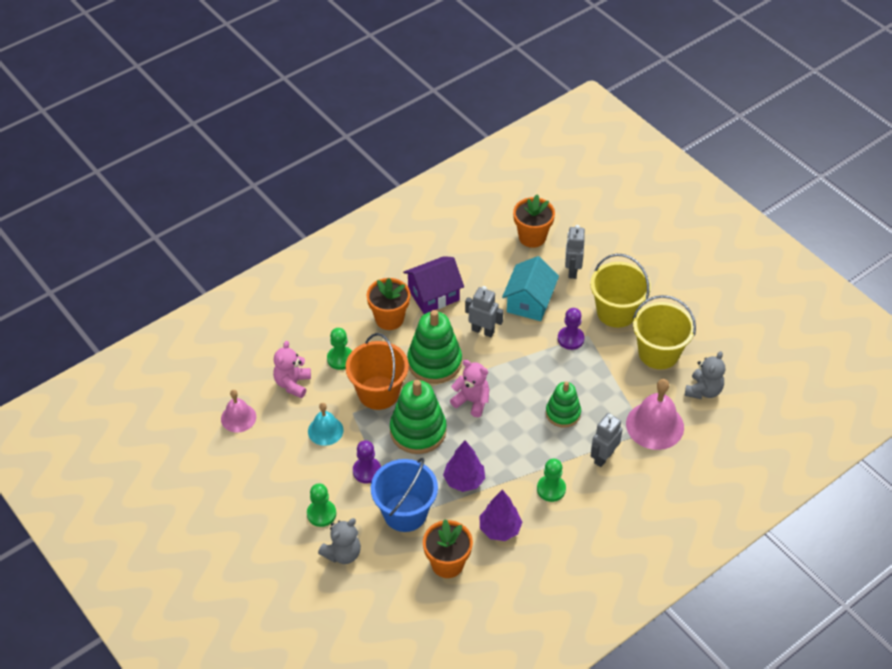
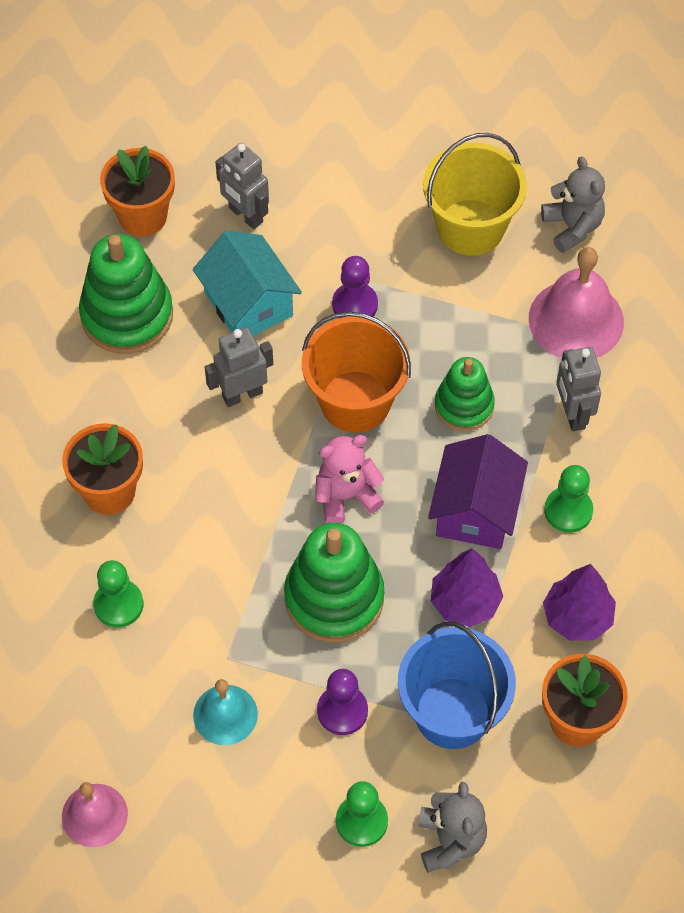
camera: 50 degrees left, 10 degrees up
(292, 384) = (103, 699): pink teddy bear -> none
(378, 393) = (224, 599): orange bucket -> orange bucket (355, 401)
(433, 295) = (122, 406): purple house -> purple house (475, 510)
(434, 362) = (238, 492): green stacking toy -> green stacking toy (127, 315)
(616, 312) = (362, 221): yellow bucket -> none

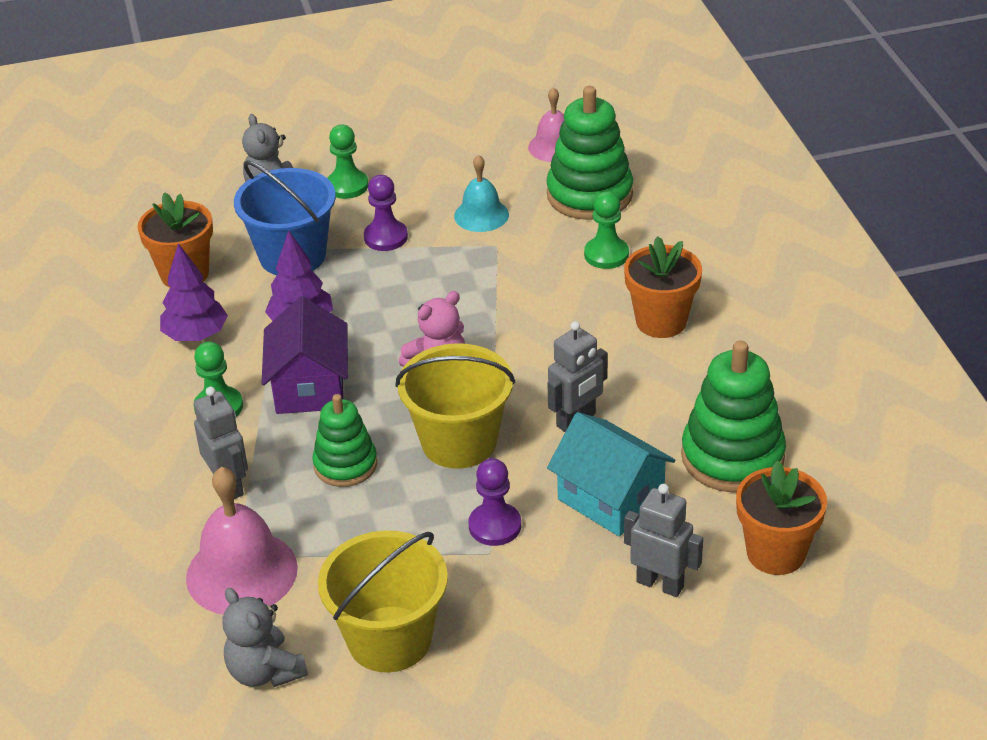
camera: 165 degrees right, 20 degrees down
(334, 598) = (420, 299): green stacking toy -> green stacking toy (589, 195)
(355, 401) = (459, 442): orange bucket -> yellow bucket

